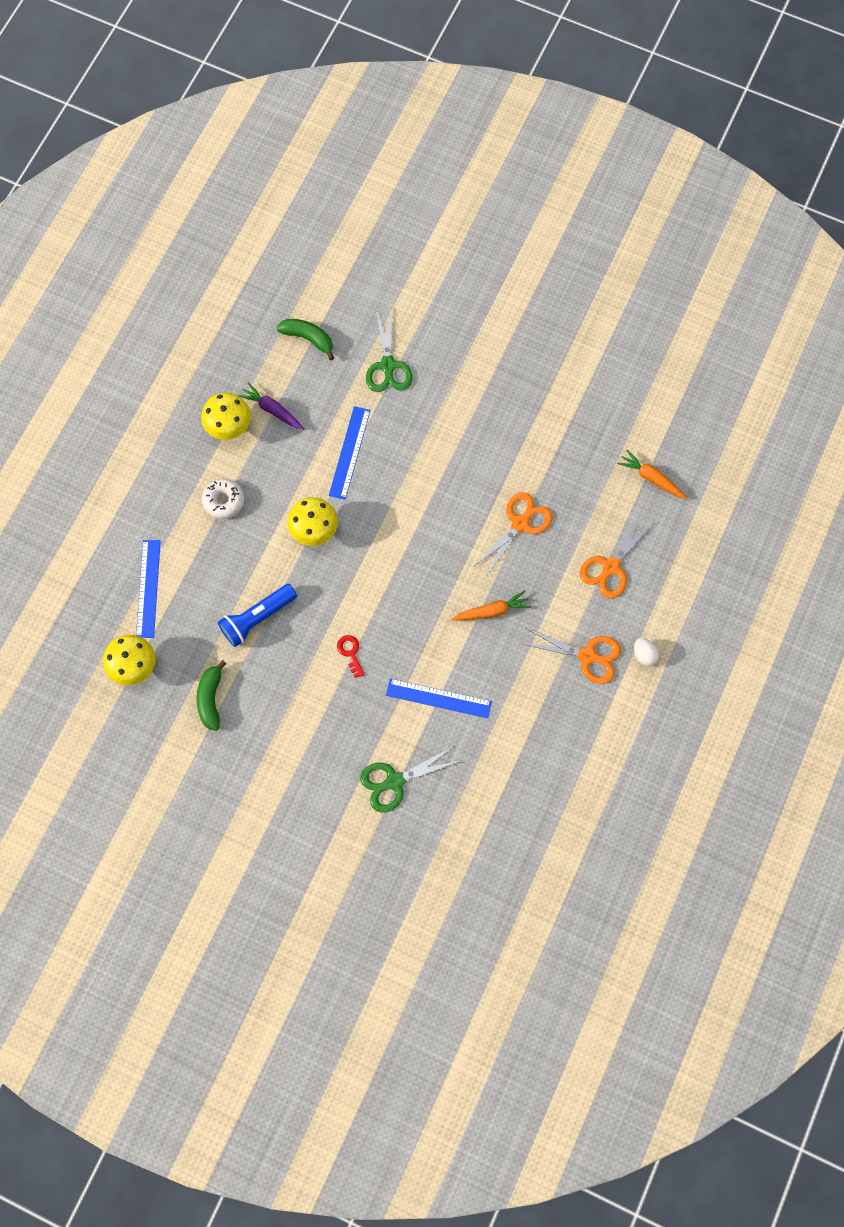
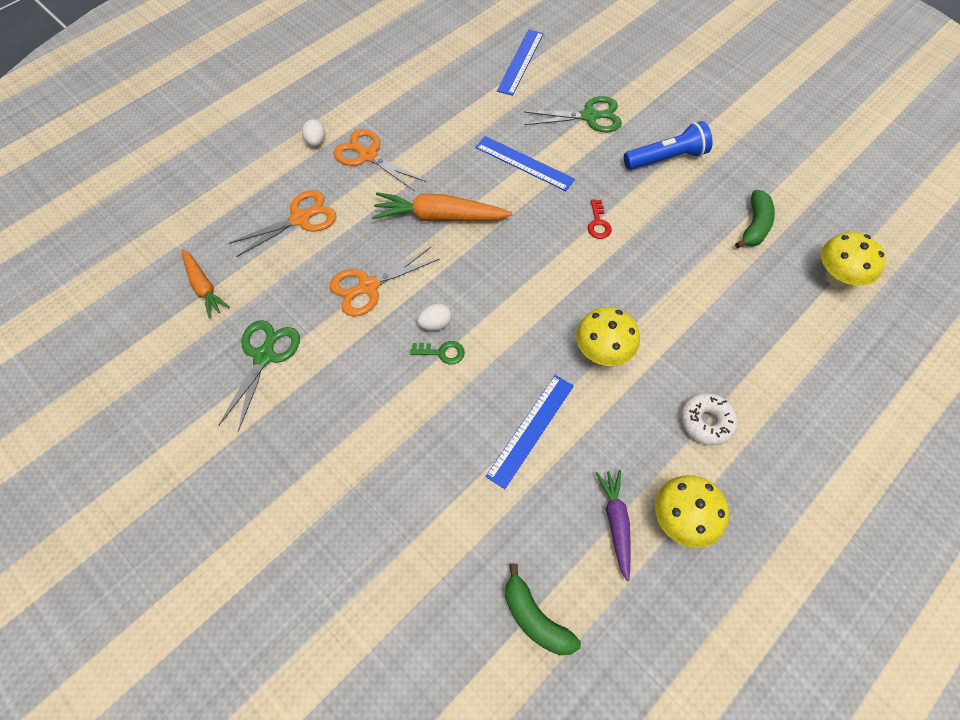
camera: 160 degrees left, 10 degrees down
(148, 588) = (814, 351): blue ruler -> blue ruler (521, 62)
(257, 618) = (690, 283): blue flashlight -> blue flashlight (666, 158)
(272, 410) = (616, 523): purple carrot -> purple carrot turned 150 degrees counterclockwise
(388, 366) = (438, 531): green scissors -> green scissors (264, 356)
(437, 488) = (442, 352): none -> green key
(452, 510) = (435, 324): none -> white egg
(492, 611) = (439, 217): orange carrot -> orange carrot, size x1.60

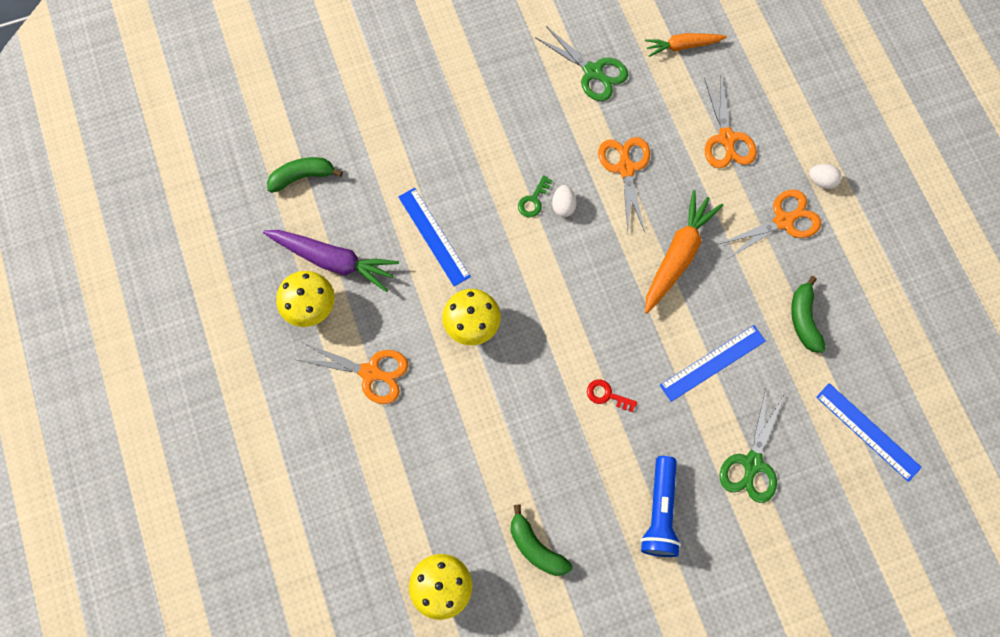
camera: 115 degrees right, 10 degrees up
(451, 119) = (804, 319): none -> green banana
(616, 523) = (333, 260): purple carrot -> purple carrot, size x1.60
(706, 422) = (371, 372): white donut -> orange scissors

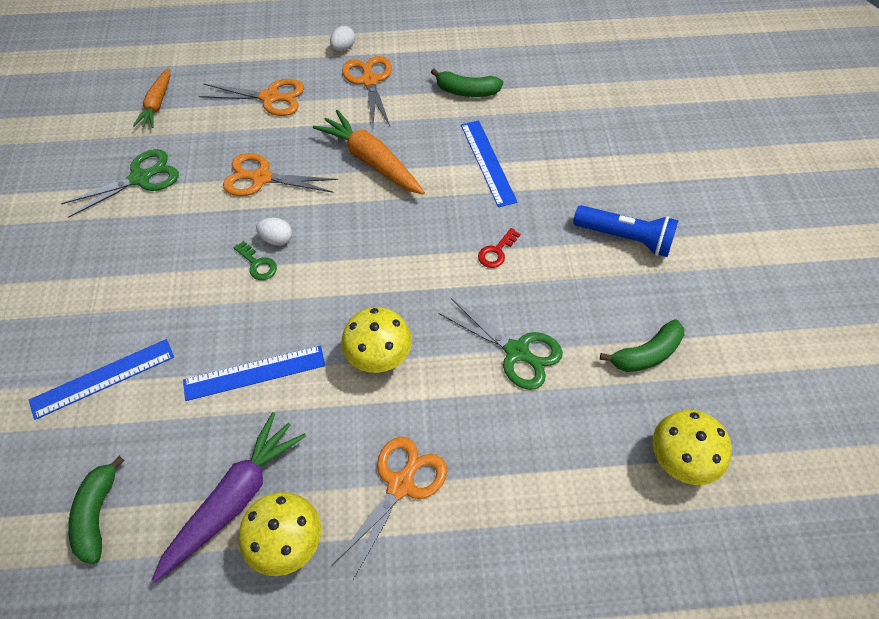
camera: 75 degrees left, 15 degrees down
(752, 464) = (591, 159): green scissors -> green scissors (517, 352)
(867, 432) = (579, 78): blue ruler -> blue ruler (103, 378)

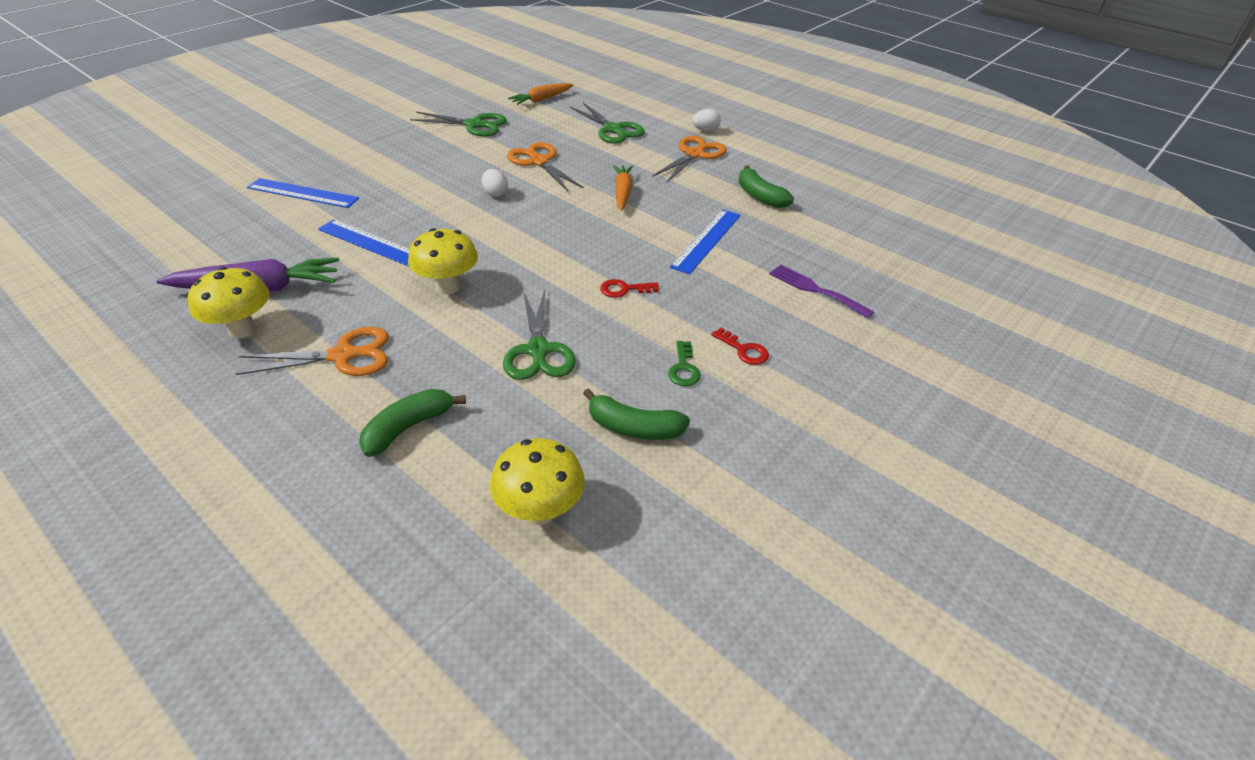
camera: 45 degrees right, 15 degrees down
(97, 514) = (197, 244): green banana -> green banana (408, 428)
(258, 264) = (464, 198): green key -> green key (683, 368)
(270, 97) = (613, 129): orange scissors -> green scissors
(371, 161) = (622, 192): orange carrot -> orange carrot, size x0.63
(601, 153) = (815, 290): none -> purple fork
(625, 238) = (744, 350): blue flashlight -> red key

